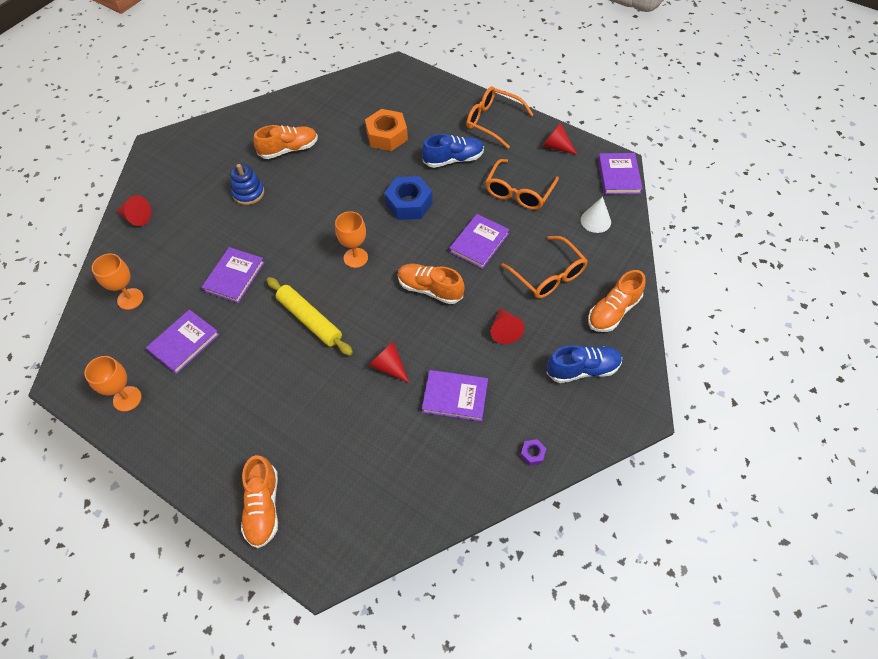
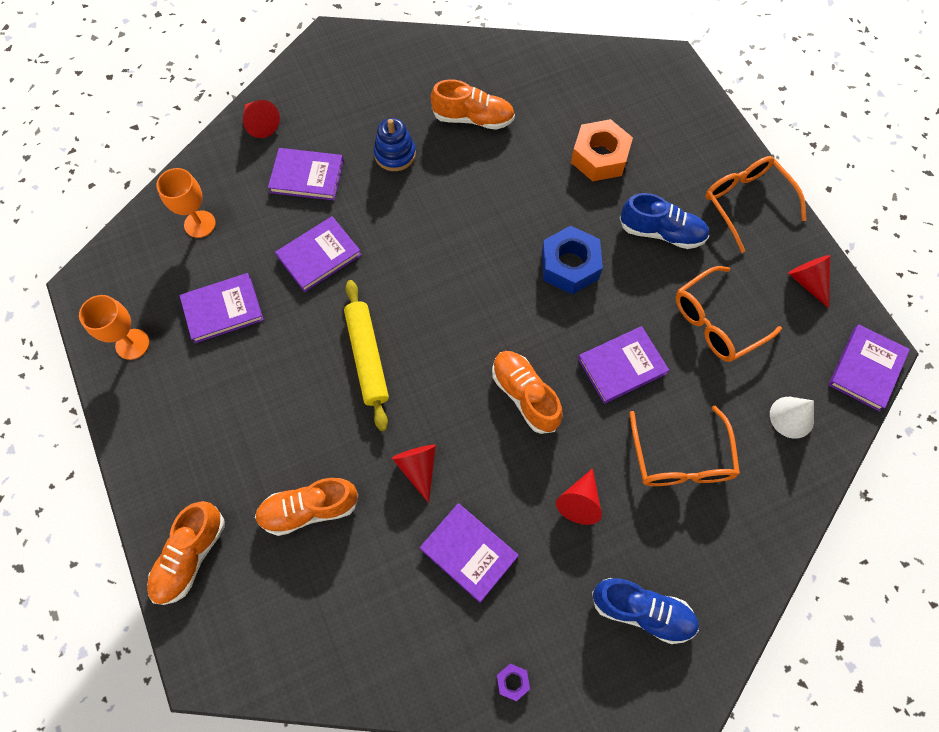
camera: 30 degrees right, 10 degrees up
(193, 234) = (307, 176): none -> purple book
(355, 258) = (464, 305): orange goblet -> none
(613, 311) = (732, 556): orange shoe -> orange shoe (309, 509)

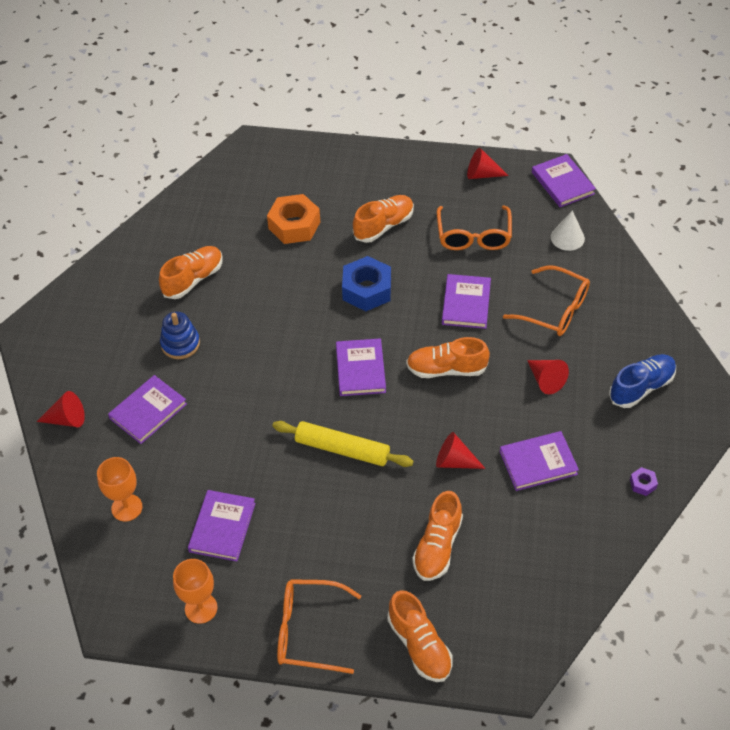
camera: 55 degrees left, 15 degrees down
(319, 256) = (229, 438): purple book -> purple book (360, 369)
(661, 232) = (383, 226): blue shoe -> orange shoe
(746, 202) = (399, 170): orange glasses -> orange glasses (308, 631)

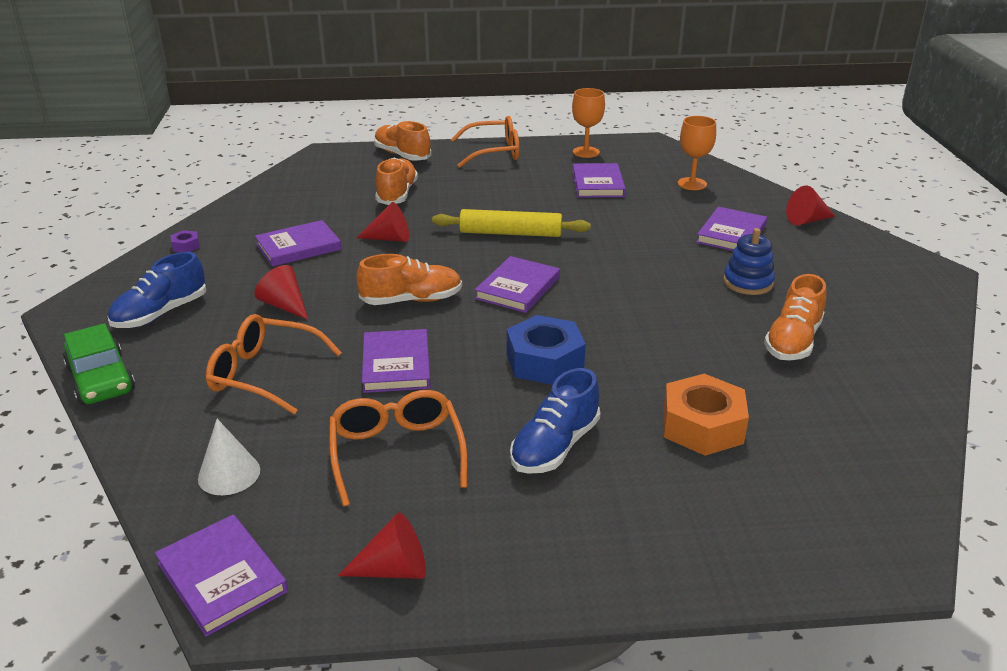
camera: 165 degrees right, 20 degrees down
(360, 369) = (517, 288): purple book -> purple book turned 45 degrees clockwise
(383, 226) = (555, 446): orange shoe -> blue shoe
(664, 324) = (101, 379): none -> green car

